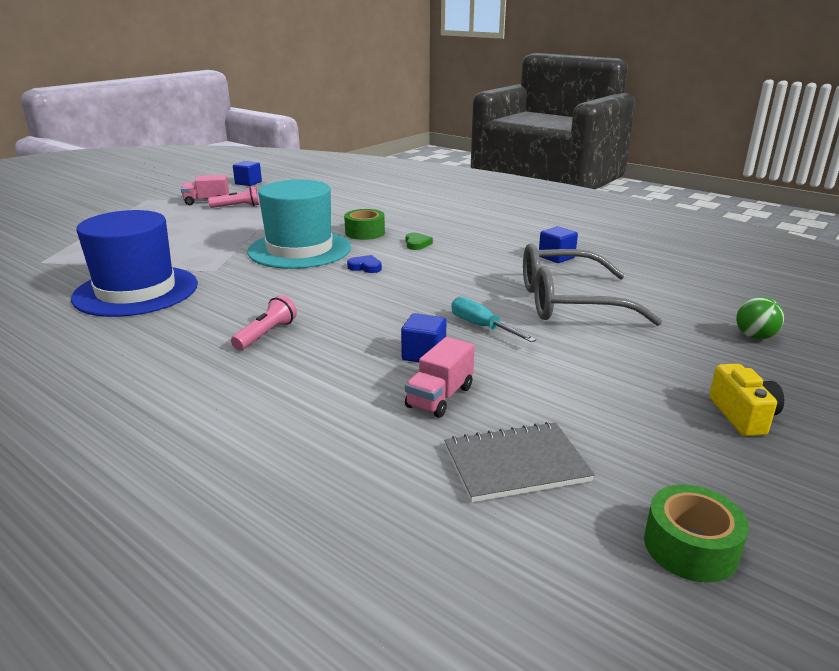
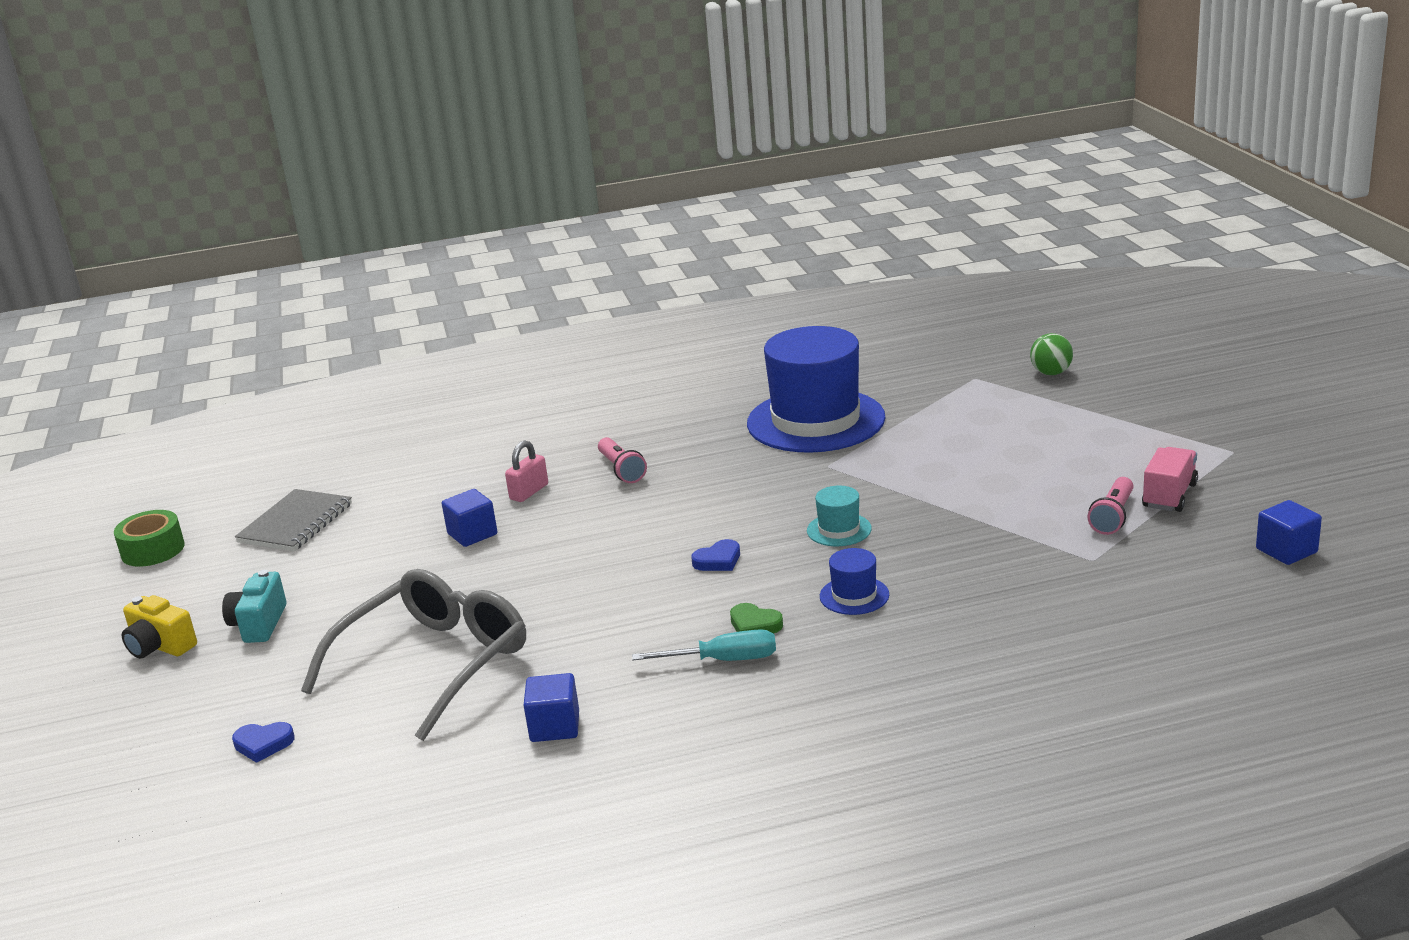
camera: 130 degrees right, 0 degrees up
(300, 249) = (839, 530): turquoise hat -> turquoise hat, size x0.41
(335, 359) = (529, 492): none -> pink padlock
(365, 233) = (854, 595): green tape -> blue hat
(440, 397) = (404, 521): pink truck -> none
(481, 326) = (471, 583): turquoise screwdriver -> turquoise screwdriver (724, 660)
(647, 385) = (259, 624): none -> turquoise camera
(706, 317) = (263, 744): none -> blue heart
(754, 337) = (191, 747): green ball -> green ball (1051, 373)

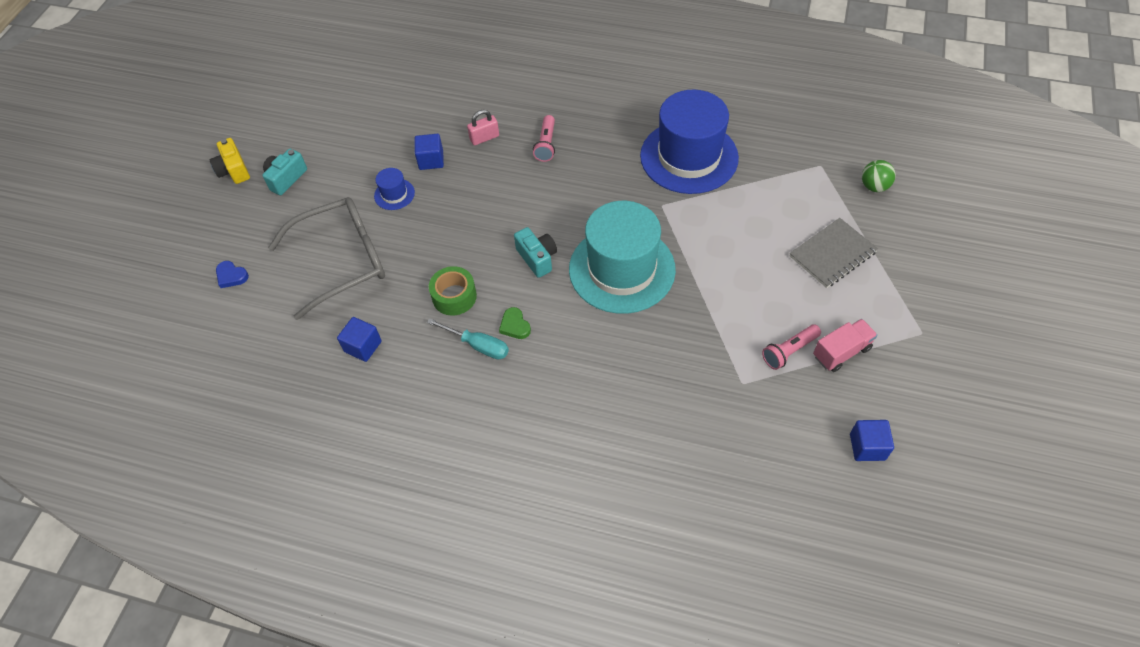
camera: 30 degrees right, 30 degrees up
(153, 550) = (276, 86): green tape -> green tape (454, 296)
(296, 523) = (354, 100): grey notebook -> grey notebook (832, 254)
(718, 560) = (537, 258): blue heart -> turquoise camera
(839, 530) = (622, 269): turquoise hat -> turquoise hat, size x2.43
(854, 595) = (584, 333): blue hat -> blue hat (394, 194)

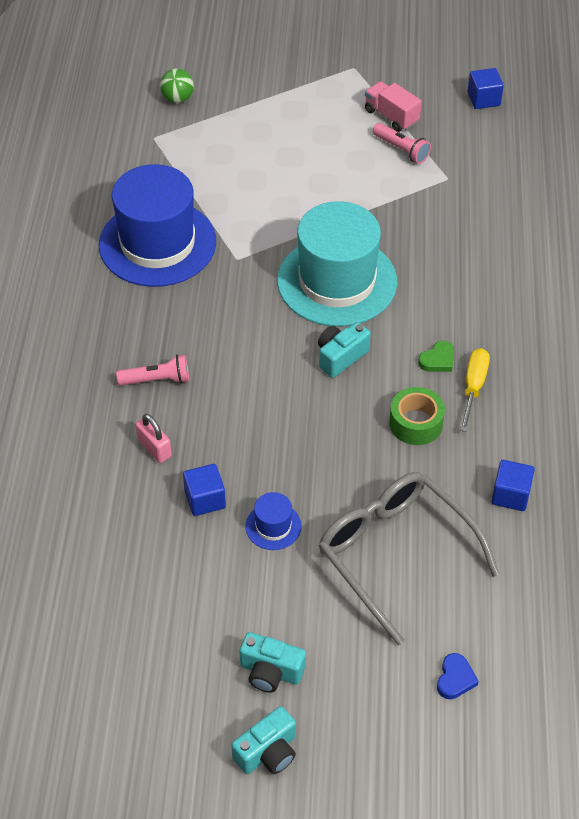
camera: 105 degrees left, 5 degrees down
(234, 170) = (268, 752): yellow camera -> turquoise camera
(478, 345) = (473, 387): turquoise screwdriver -> yellow screwdriver
(832, 254) = (276, 125): grey notebook -> none

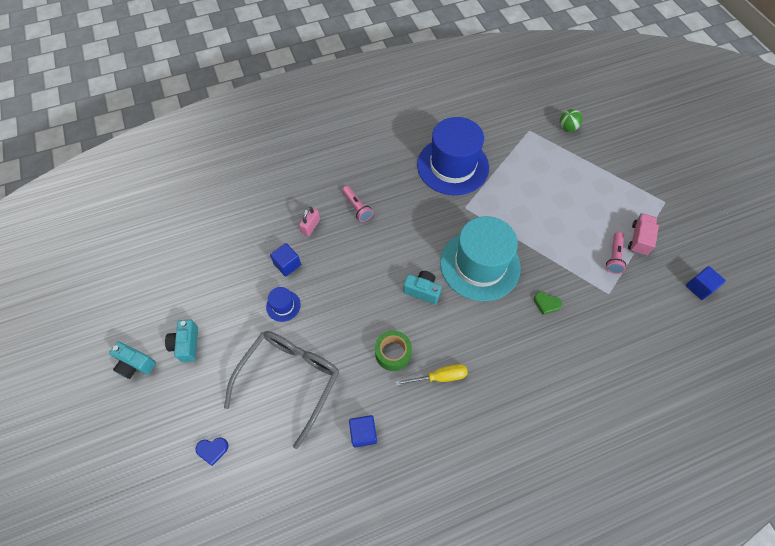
camera: 65 degrees right, 10 degrees up
(438, 360) = (450, 347): green heart -> green heart (546, 304)

